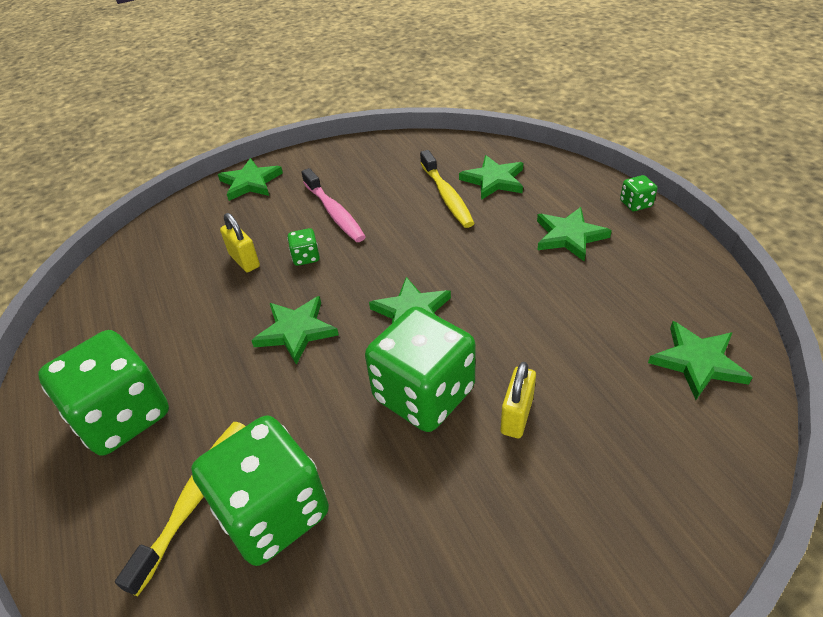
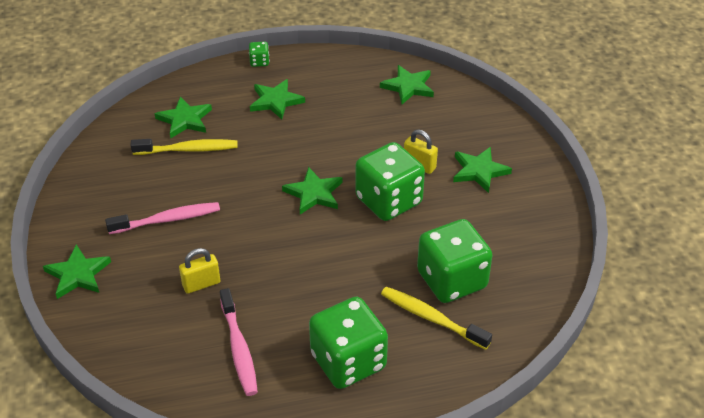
camera: 80 degrees left, 0 degrees up
(151, 313) = (239, 349): none -> pink toothbrush
(296, 331) = (303, 257): green star -> green star (479, 171)
(306, 257) = (219, 244): green dice -> none

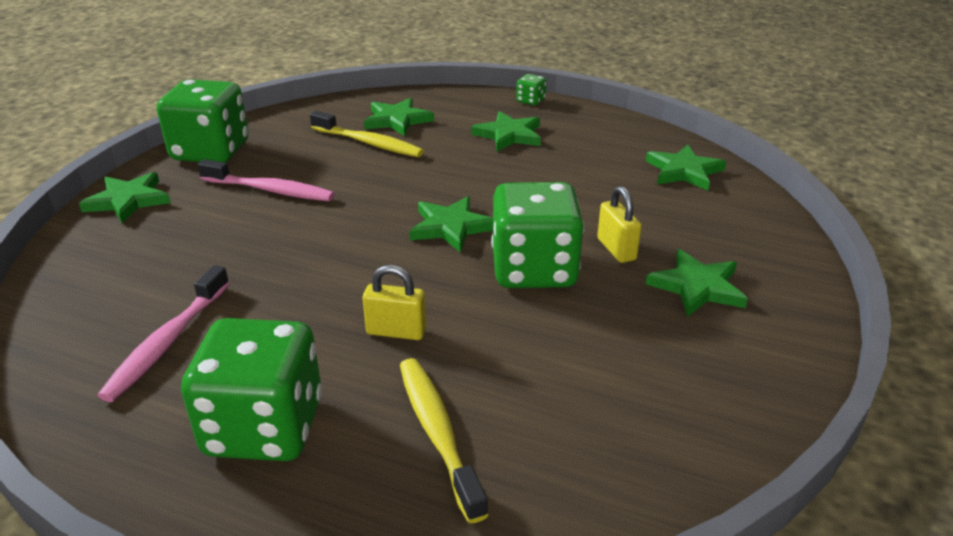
camera: 35 degrees right, 10 degrees down
(201, 284) = (221, 259): yellow padlock -> yellow padlock (396, 331)
(452, 280) = (521, 398): green dice -> green dice (211, 151)

